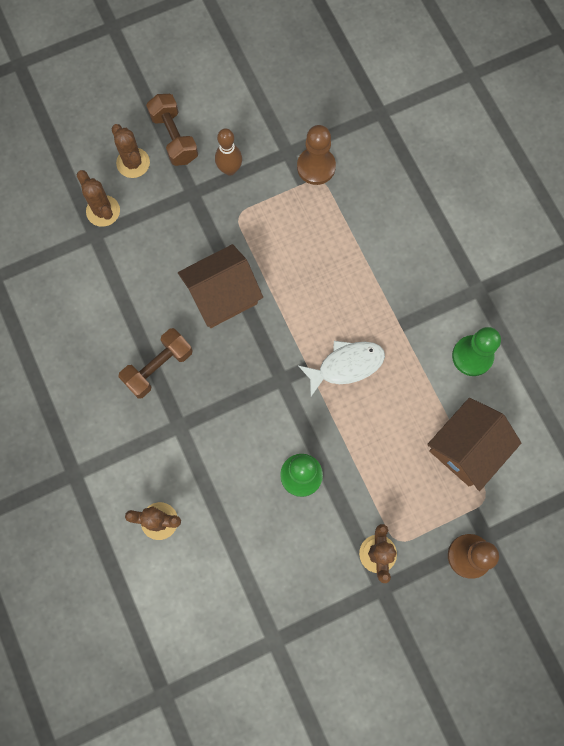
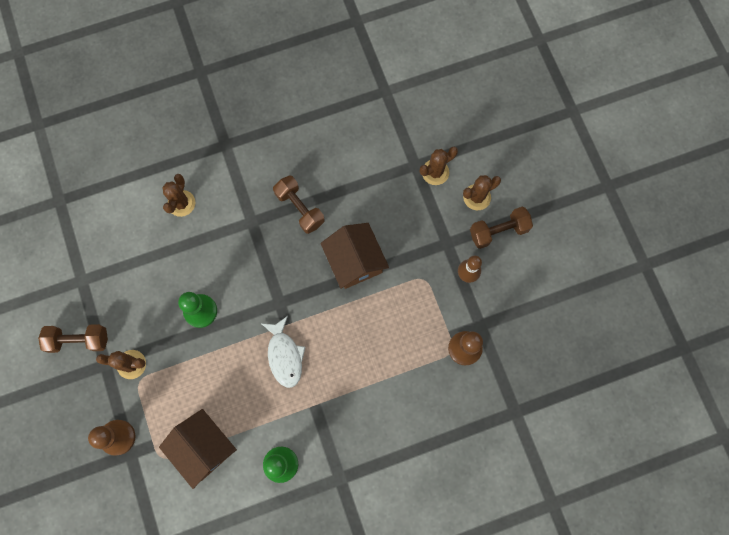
camera: 95 degrees right, 0 degrees up
(354, 629) = (79, 340): none -> brown dumbbell

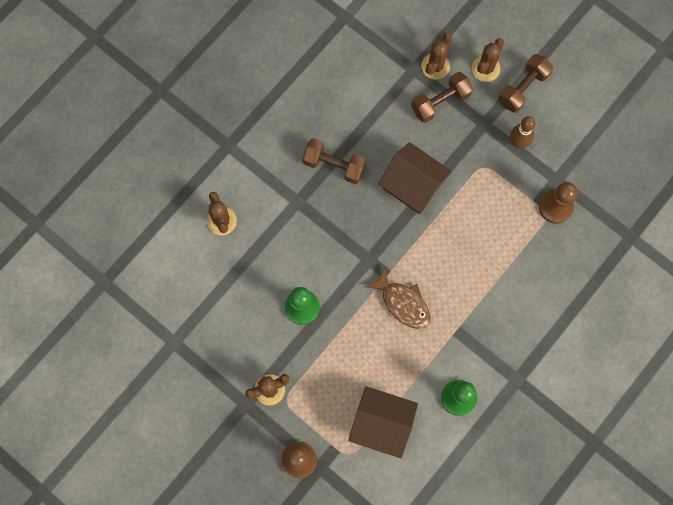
camera: 30 degrees left, 0 degrees up
(79, 340) = (207, 396): brown dumbbell -> brown dumbbell (440, 102)
(285, 356) = (403, 303): white fish -> brown fish

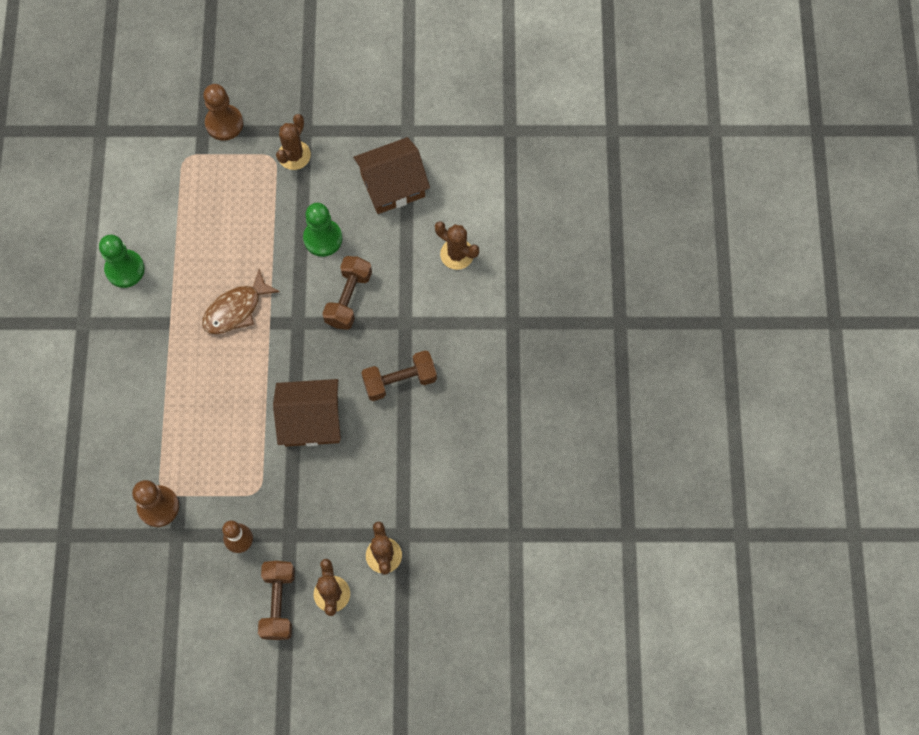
camera: 140 degrees right, 5 degrees down
(382, 424) = (176, 200): brown house -> brown house (392, 185)
(403, 303) = (236, 309): brown fish -> brown fish turned 45 degrees counterclockwise
(440, 102) = (349, 522): brown dumbbell -> brown dumbbell (348, 298)

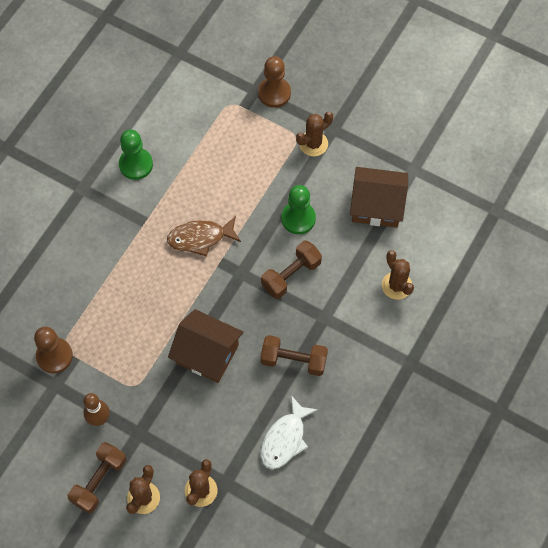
camera: 30 degrees right, 5 degrees down
(435, 461) = (285, 439): none -> white fish

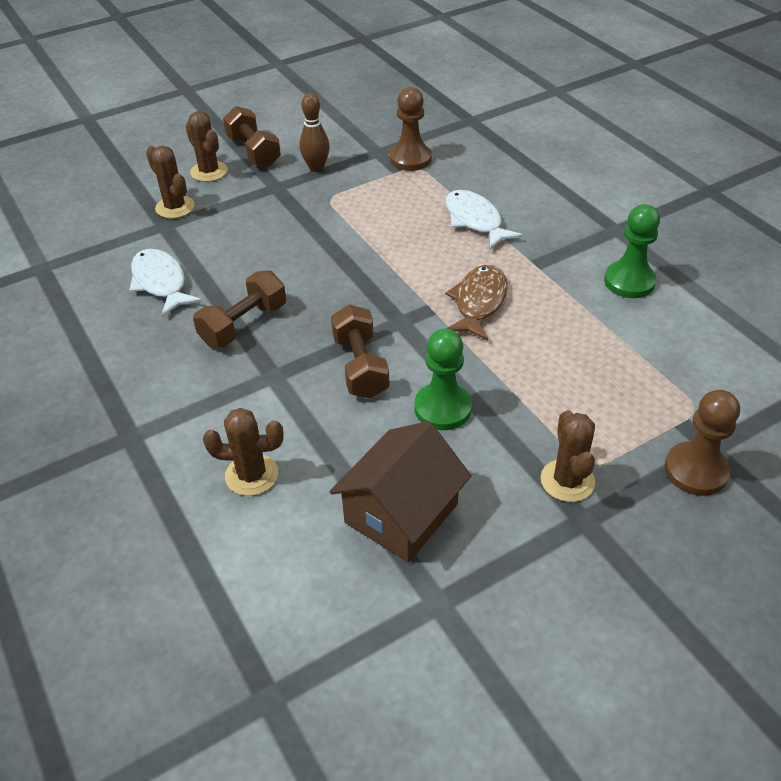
camera: 120 degrees right, 20 degrees down
(114, 276) = (475, 221): none -> white fish
(207, 354) = (318, 258): brown house -> none

